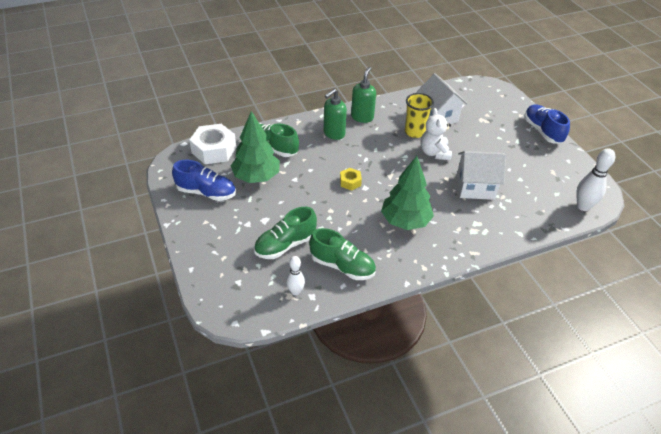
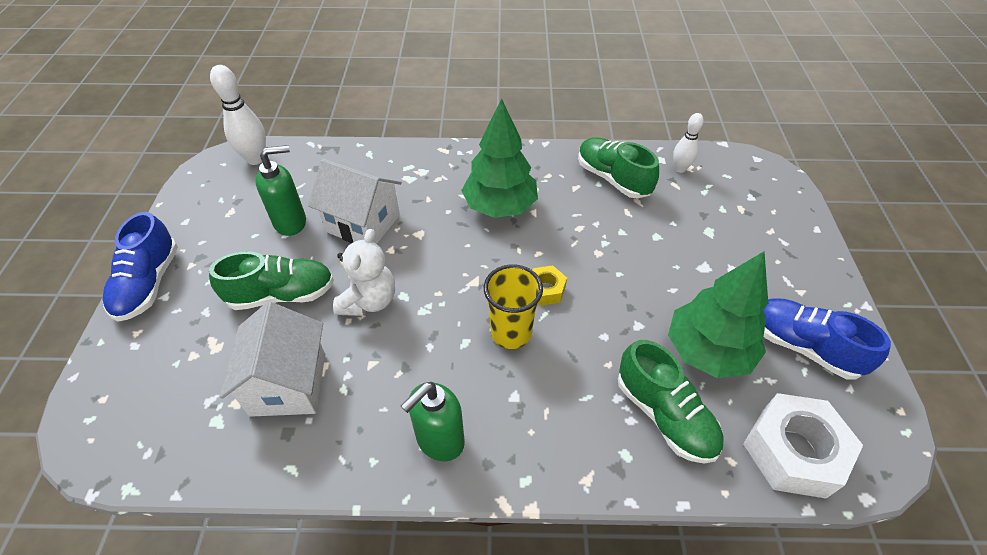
camera: 155 degrees left, 5 degrees up
(285, 245) = (680, 223): green shoe -> green shoe (281, 294)
(334, 134) = (524, 411): green soap dispenser -> green soap dispenser (291, 222)
(414, 132) = (365, 359): yellow cup -> yellow cup (511, 333)

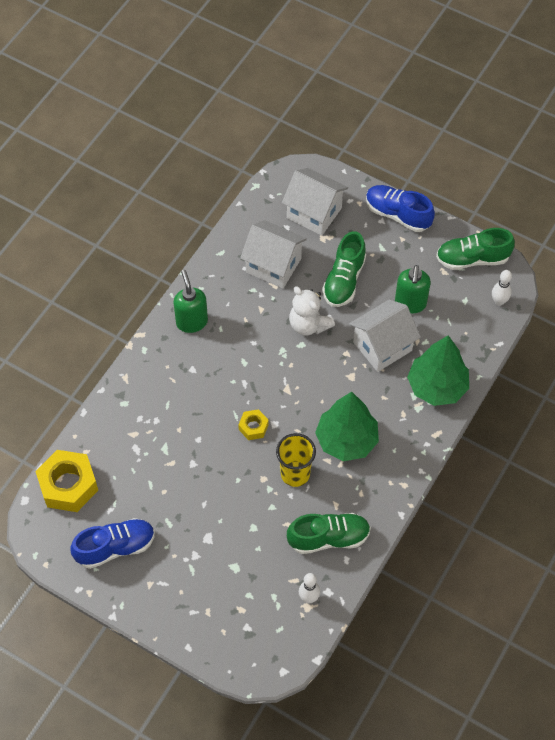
camera: 120 degrees right, 10 degrees up
(170, 378) = (314, 213): none -> white house
(256, 159) = (499, 301): white bowling pin -> white bowling pin, size x0.63
(511, 333) = (234, 389): yellow cup -> yellow cup (295, 474)
(664, 415) = (130, 437): green shoe -> green shoe (472, 259)
(707, 351) = (149, 489): green tree -> green tree (437, 387)
(793, 451) = (68, 485): white nut -> yellow nut

